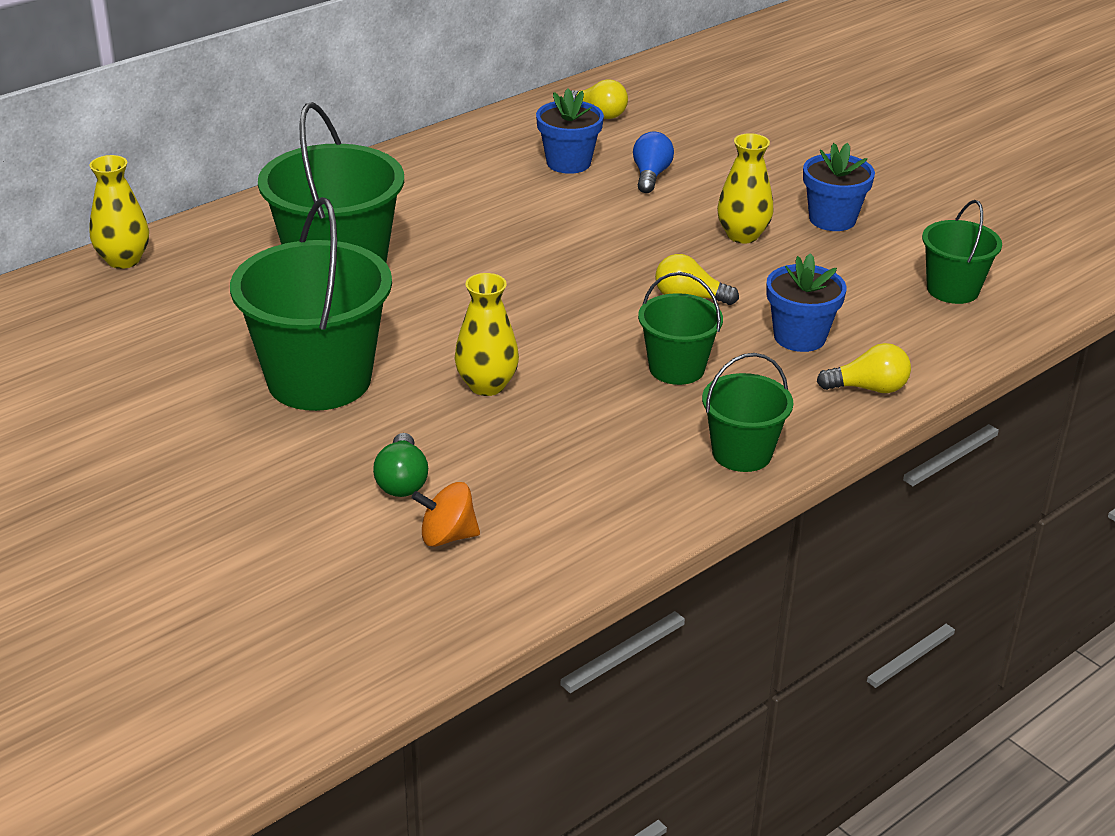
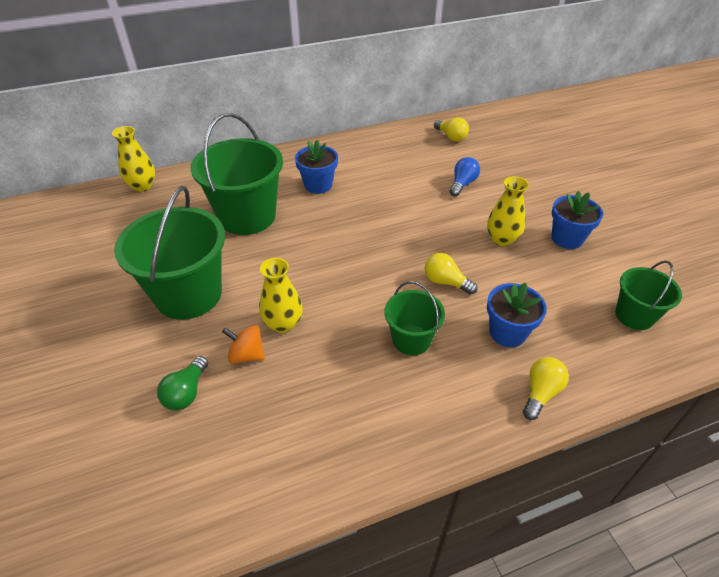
camera: 20 degrees right, 10 degrees up
(447, 536) = (185, 453): orange spinning top -> orange spinning top (247, 355)
(568, 163) = (417, 166): blue flower pot -> blue flower pot (318, 185)
(742, 453) = (422, 432): green bucket -> none
(868, 388) = (540, 393): yellow light bulb -> yellow light bulb turned 75 degrees counterclockwise

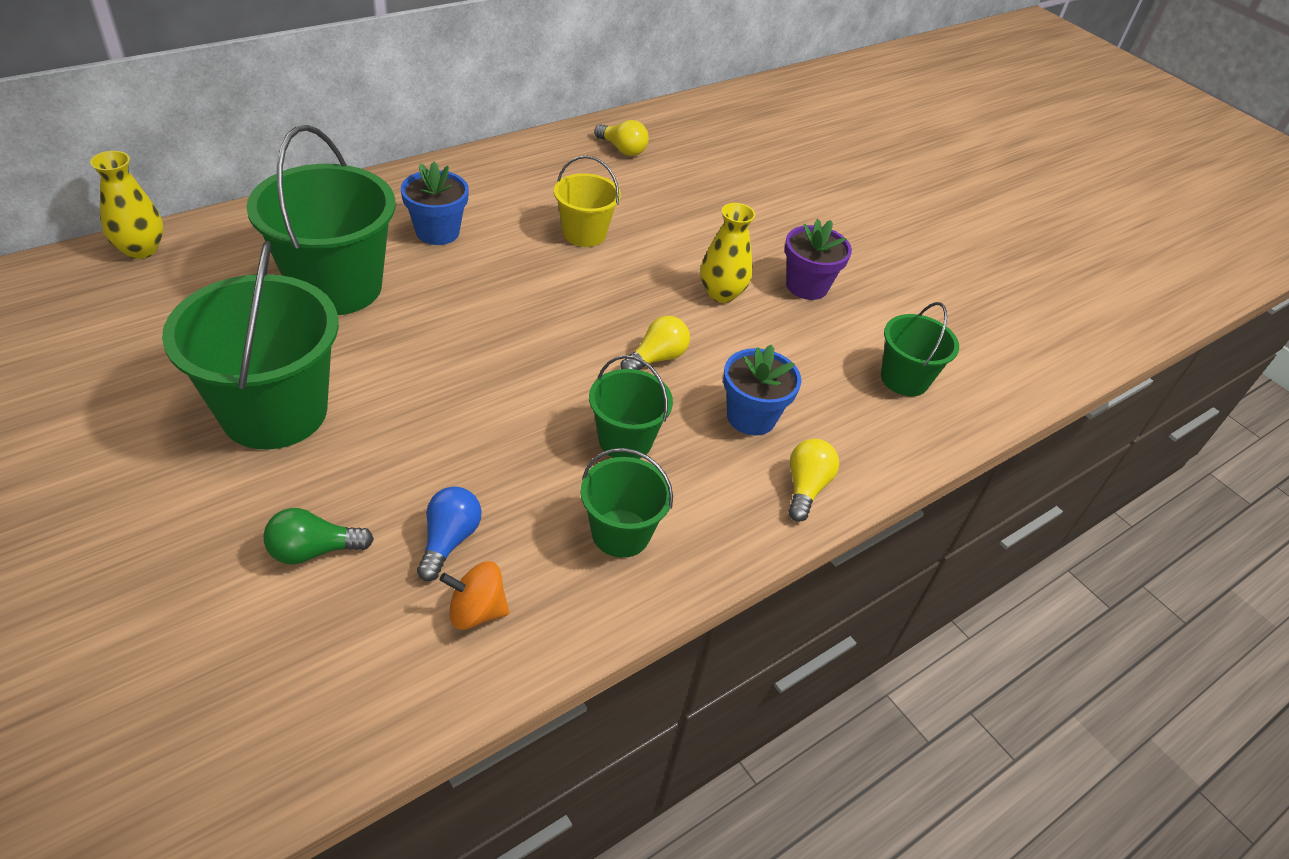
camera: 20 degrees left, 0 degrees up
(186, 392) = (314, 550): green light bulb -> green light bulb turned 75 degrees clockwise
(247, 355) = (392, 488): orange spinning top -> orange spinning top (476, 611)
(283, 324) = (435, 438): yellow vase -> none
(393, 409) = (620, 533): none -> green bucket
(413, 191) = (584, 233): none -> yellow bucket
(446, 282) = (656, 358): yellow light bulb -> yellow light bulb turned 120 degrees clockwise
(462, 184) = (652, 219): blue light bulb -> blue light bulb (449, 540)
(567, 238) = (806, 286): blue flower pot -> purple flower pot

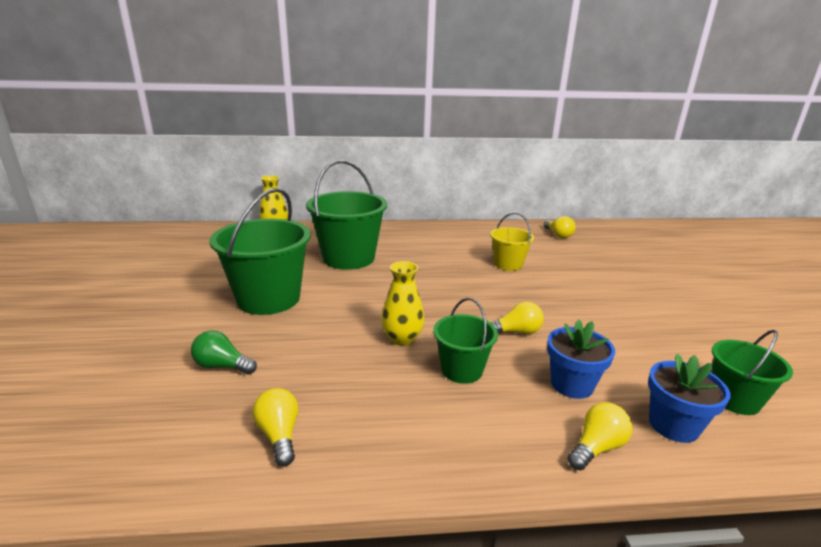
camera: 35 degrees right, 20 degrees down
(437, 232) = (421, 248): blue flower pot -> blue flower pot (673, 425)
(449, 540) = (300, 387): blue light bulb -> none
(476, 611) = (279, 435): orange spinning top -> yellow light bulb
(620, 533) = (417, 424): green bucket -> none
(721, 293) = (588, 310): yellow vase -> yellow vase (402, 339)
(806, 286) = (661, 321): purple flower pot -> none

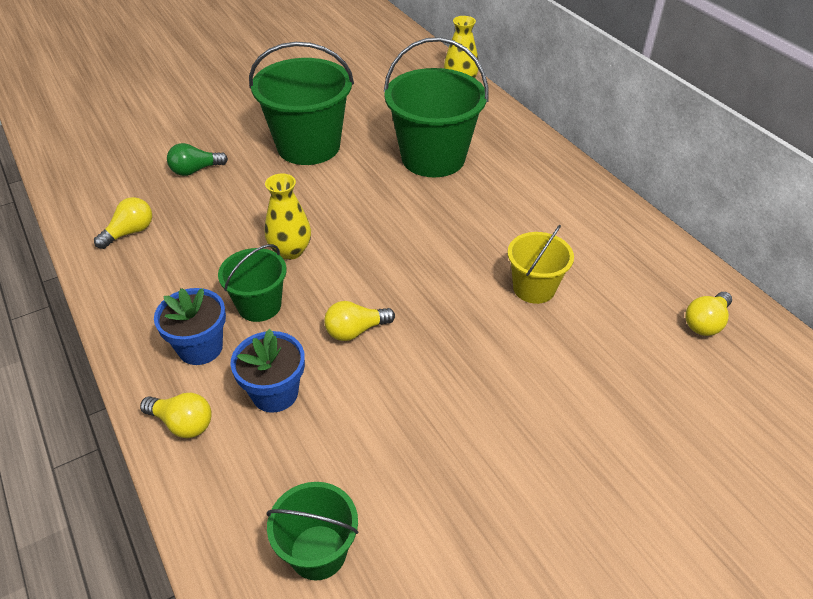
camera: 65 degrees right, 20 degrees up
(222, 366) = (195, 170): green light bulb -> green light bulb turned 105 degrees counterclockwise
(516, 332) = (355, 331): yellow light bulb -> yellow light bulb turned 105 degrees clockwise
(673, 425) = (241, 486): blue flower pot -> blue flower pot (200, 348)

